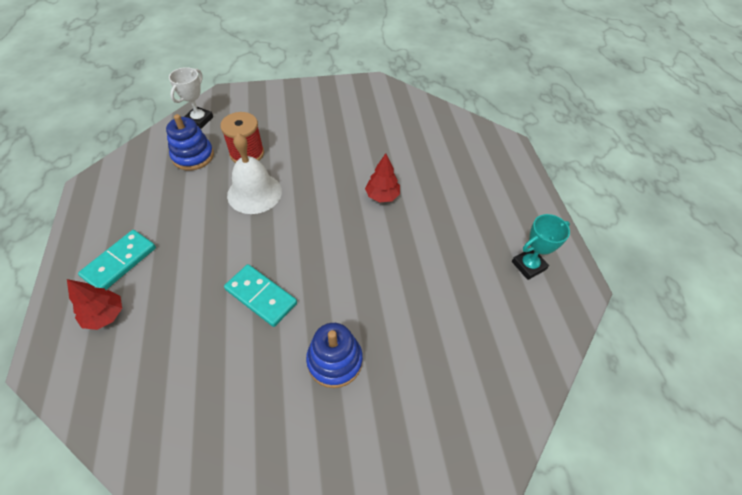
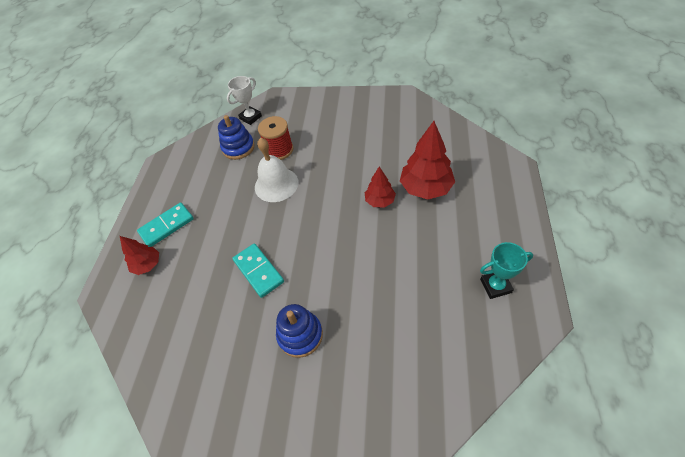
camera: 25 degrees right, 0 degrees up
(427, 176) = (425, 188): none -> red tree

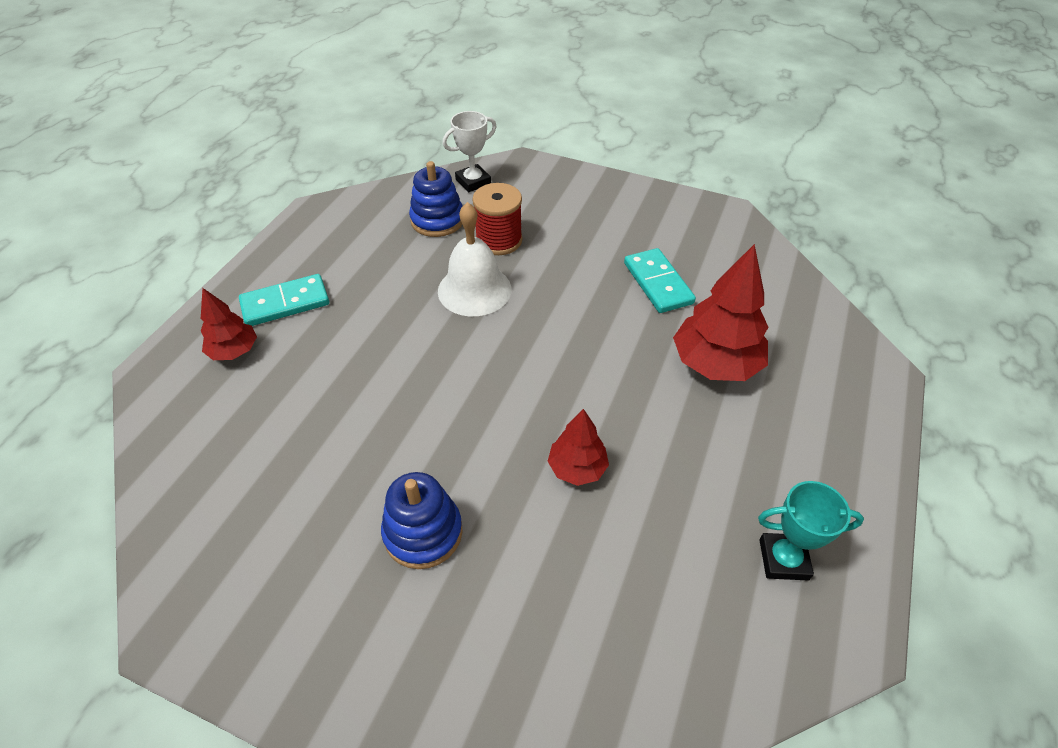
camera: 10 degrees right, 5 degrees down
(258, 271) = (396, 412): turquoise domino -> turquoise domino (658, 283)
(380, 201) = (631, 362): red tree -> red tree (577, 468)

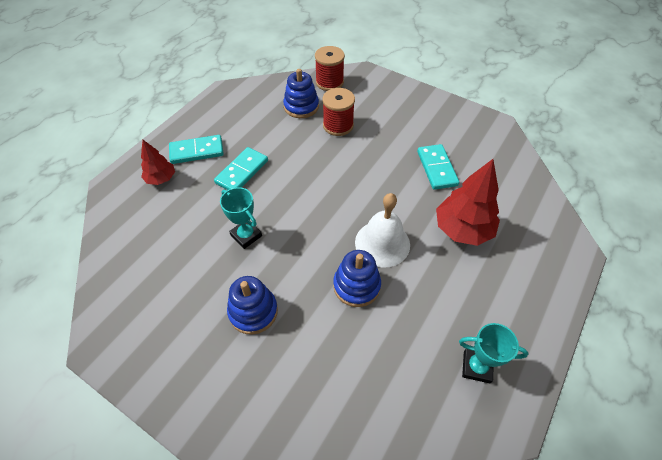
camera: 10 degrees right, 5 degrees up
(363, 324) = (242, 172): none -> turquoise domino
(389, 418) = (246, 235): none -> turquoise trophy
(473, 182) = (329, 82): white trophy -> red spool
(474, 290) = (315, 157): white bell -> white bell (382, 243)
(577, 468) = (356, 286): red tree -> blue stacking toy

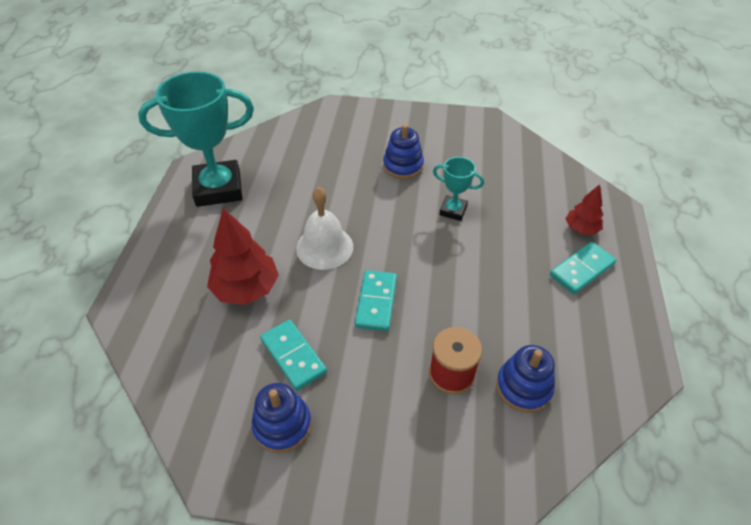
camera: 155 degrees right, 5 degrees down
(242, 172) = (512, 265): turquoise domino -> turquoise domino (376, 302)
(329, 82) = (521, 460): red spool -> none
(356, 286) = (332, 207): blue stacking toy -> blue stacking toy (282, 425)
(476, 367) = (218, 188): turquoise trophy -> turquoise trophy, size x2.05

